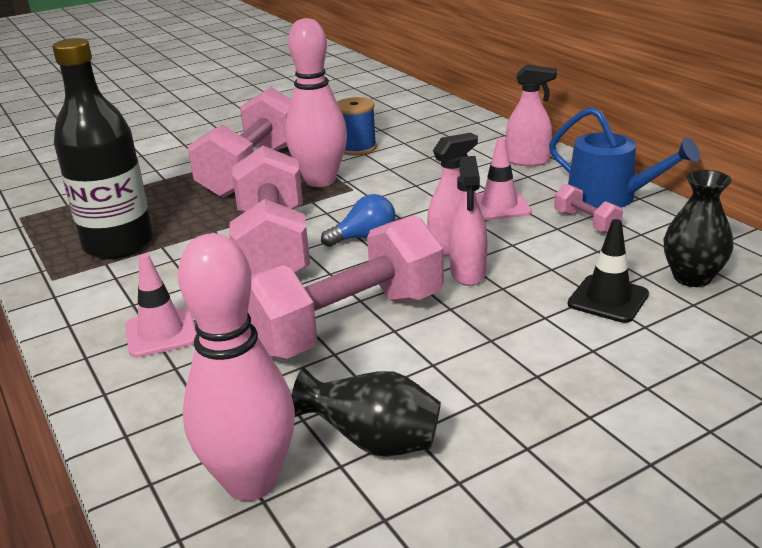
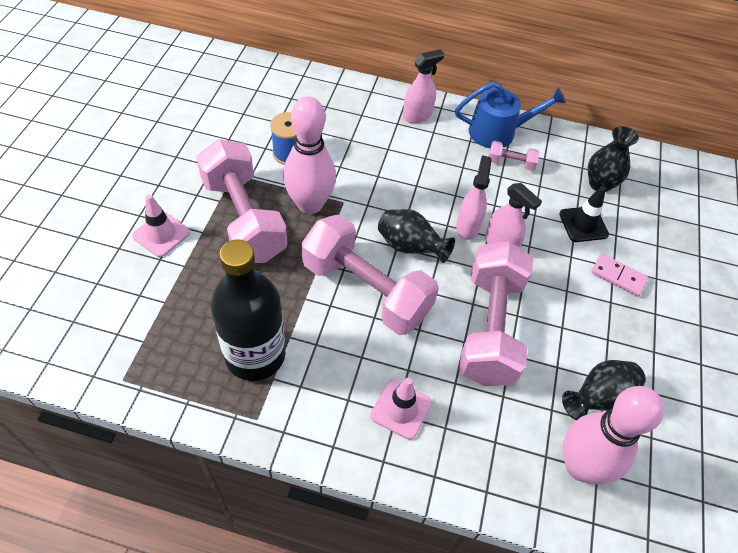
camera: 50 degrees left, 25 degrees up
(364, 238) = (410, 247): blue light bulb -> black vase
(499, 206) = (450, 172): pink traffic cone -> pink traffic cone (161, 234)
(585, 360) = (618, 276): none -> pink domino

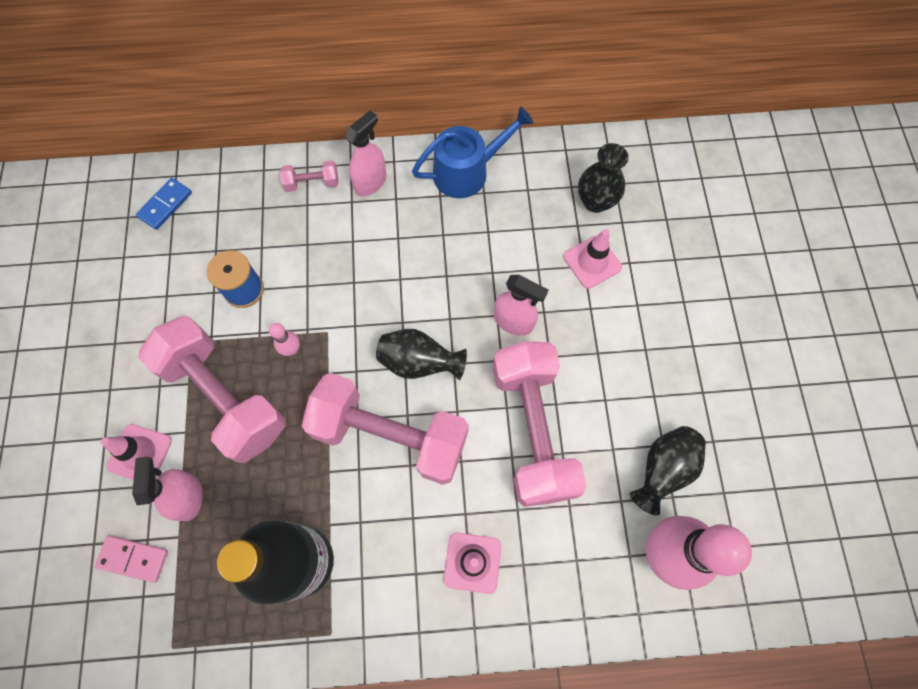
camera: 15 degrees left, 15 degrees up
(254, 83) = (165, 205): none -> blue domino
(310, 204) = (291, 349): pink bowling pin -> pink bowling pin, size x0.41
(467, 226) = (472, 312): pink spray bottle -> pink spray bottle (188, 497)
(510, 163) = (493, 210): pink dumbbell -> pink dumbbell (312, 183)
(583, 224) = (592, 262): black traffic cone -> pink traffic cone
(618, 276) = (645, 315): pink domino -> pink domino (133, 559)

